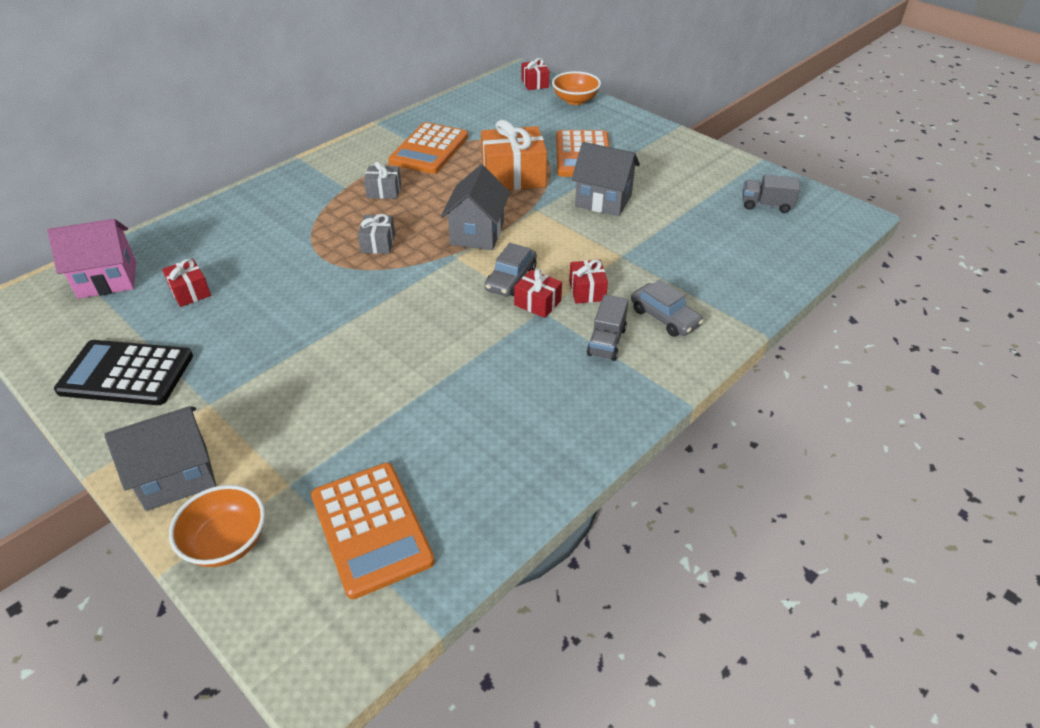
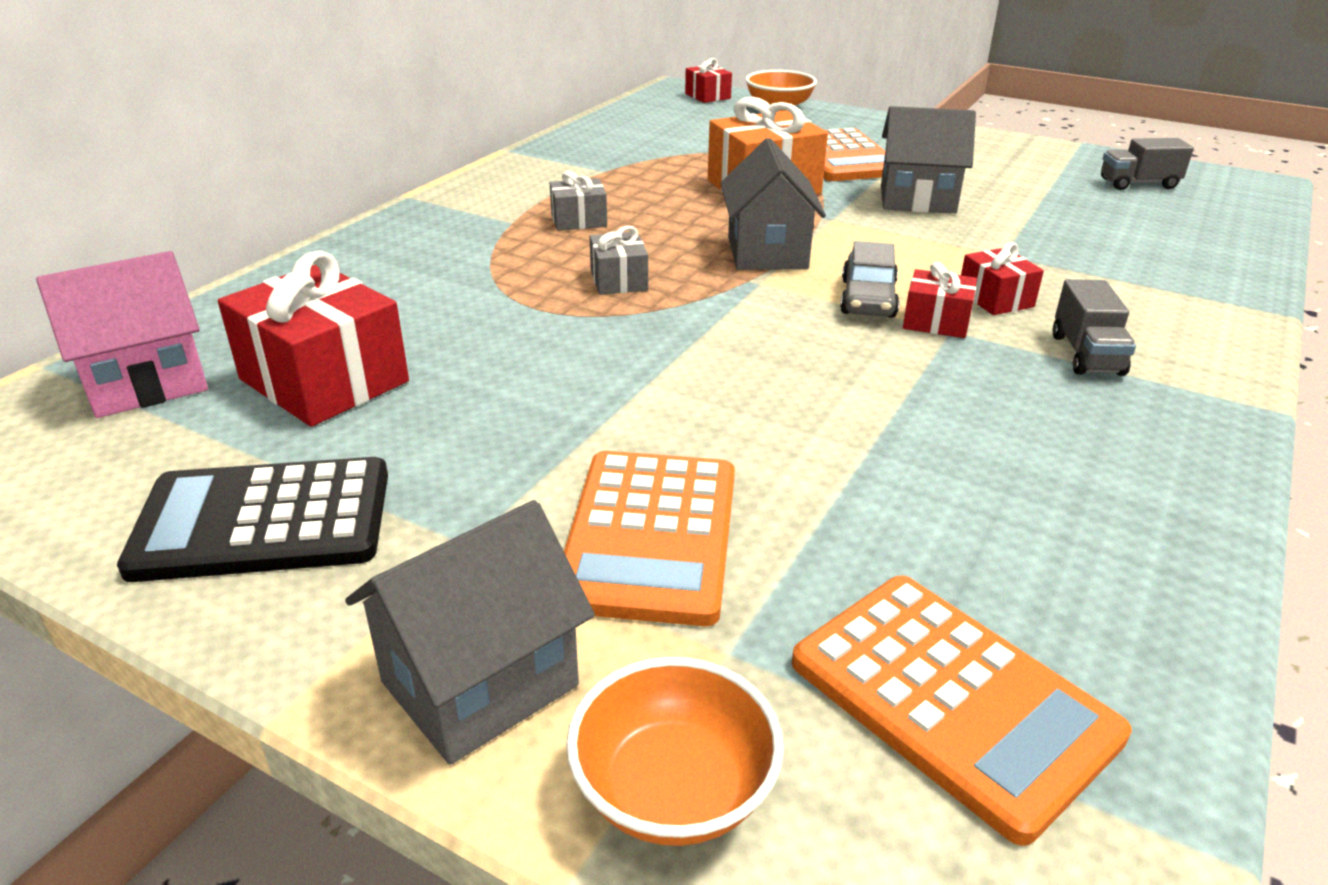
camera: 15 degrees left, 10 degrees down
(190, 292) = (324, 380): red gift -> red gift, size x1.92
(429, 149) = (612, 170): orange calculator -> orange calculator (651, 536)
(664, 317) = (1138, 315): grey car -> none

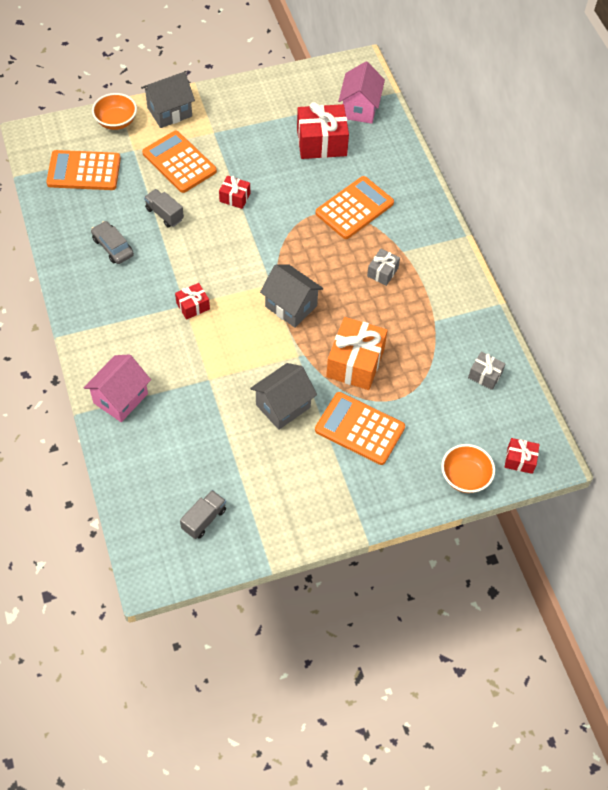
camera: 130 degrees right, 25 degrees up
(263, 521) = (261, 105): black calculator -> none
(474, 283) = (354, 208): none -> orange calculator
(480, 684) = (169, 112): grey house -> grey house turned 60 degrees clockwise
(619, 280) = (315, 247): grey gift -> grey gift (485, 375)
(868, 298) = (227, 303): grey car -> grey car (113, 247)
(995, 299) = (186, 339): red gift -> red gift (235, 197)
(1086, 354) = (133, 324): grey truck -> grey truck (164, 214)
(1190, 297) = (120, 398): none -> pink house

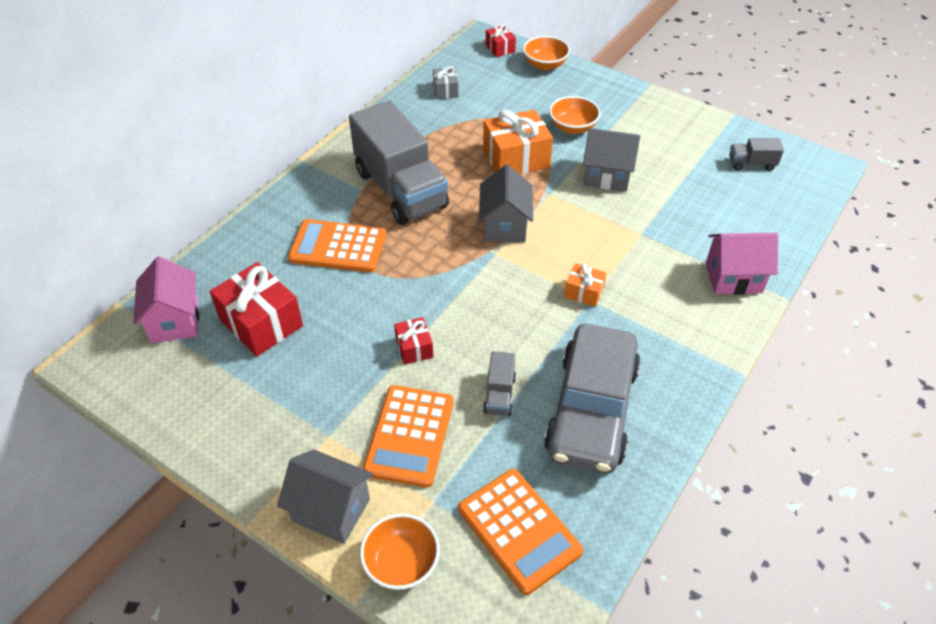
camera: 125 degrees left, 10 degrees down
(113, 247) = (591, 409): grey car -> grey car, size x2.22
(193, 306) = (584, 292): red gift -> orange gift
(359, 108) = (175, 321): pink house -> pink house turned 75 degrees counterclockwise
(359, 429) = (572, 127): orange calculator -> orange bowl
(382, 272) = (400, 189): grey gift -> grey truck

